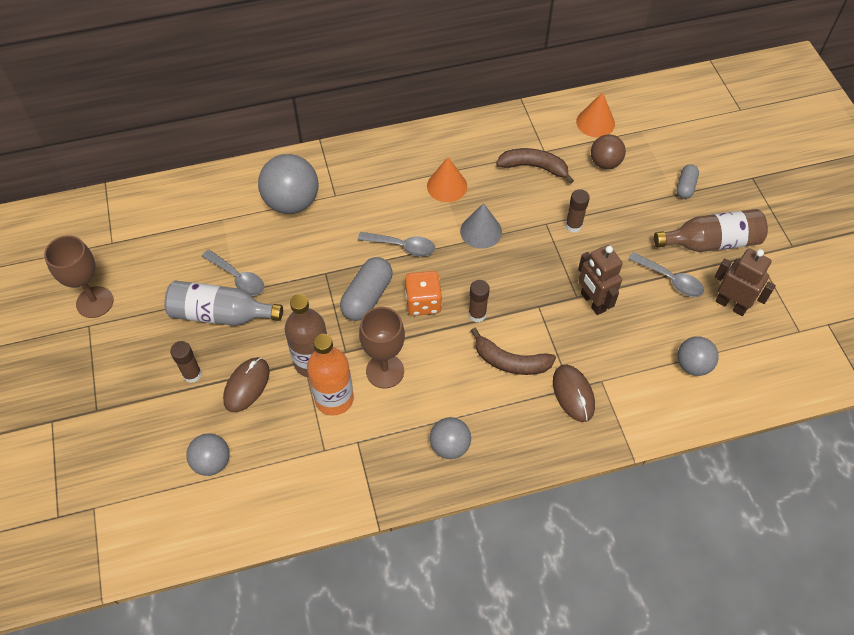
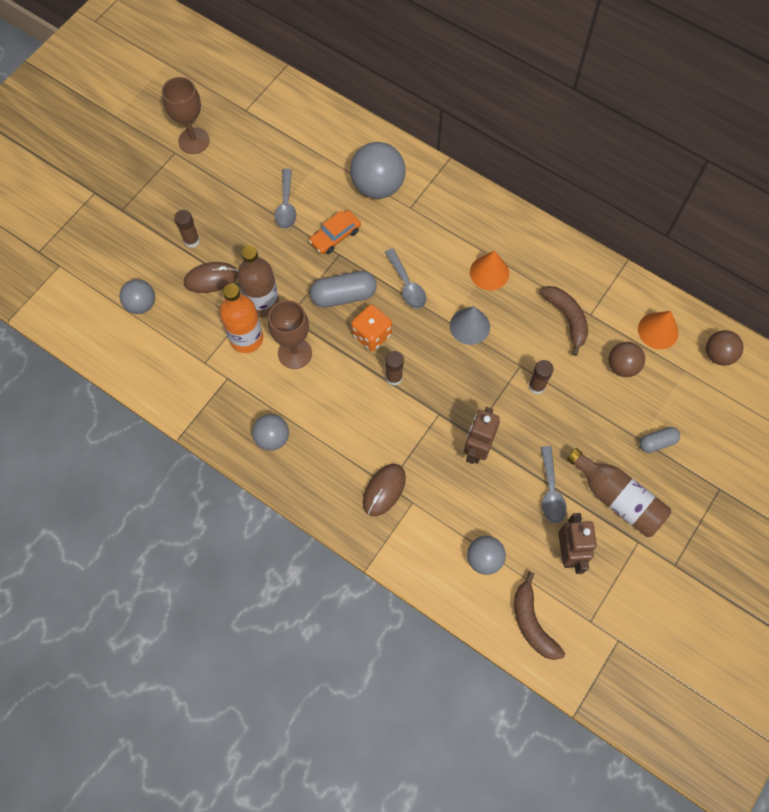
camera: 50 degrees right, 10 degrees up
(221, 314) = (249, 219): grey bottle -> none
(305, 263) = (335, 236): none -> orange car
(510, 361) = (374, 428): brown banana -> brown banana (532, 623)
(646, 104) = (718, 355): none -> brown ball

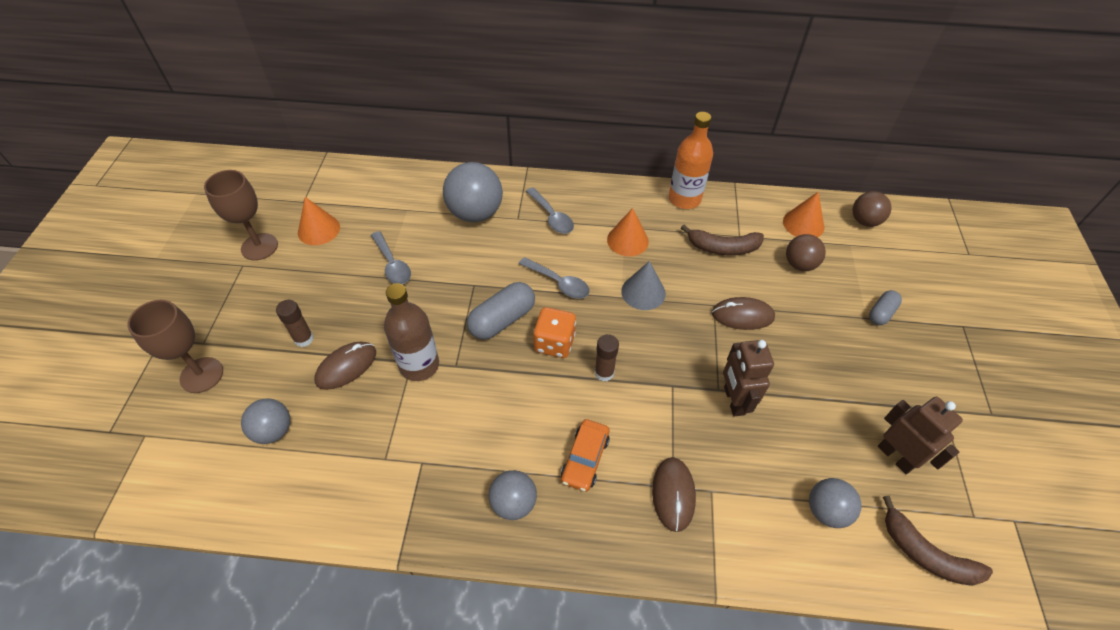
camera: 30 degrees left, 15 degrees down
(245, 145) = (319, 229): none -> orange cone
(246, 338) = (421, 409): orange bottle -> orange bottle (684, 199)
(294, 353) = (484, 399): brown goblet -> brown goblet (201, 375)
(335, 236) = (460, 271): orange car -> orange car (585, 459)
(536, 386) = (742, 315): brown glue stick -> brown mouse
(551, 491) = (832, 405): grey spoon -> grey spoon (552, 217)
(567, 318) = (723, 248): brown banana -> brown banana turned 150 degrees clockwise
(617, 498) = (892, 379): brown bottle -> none

